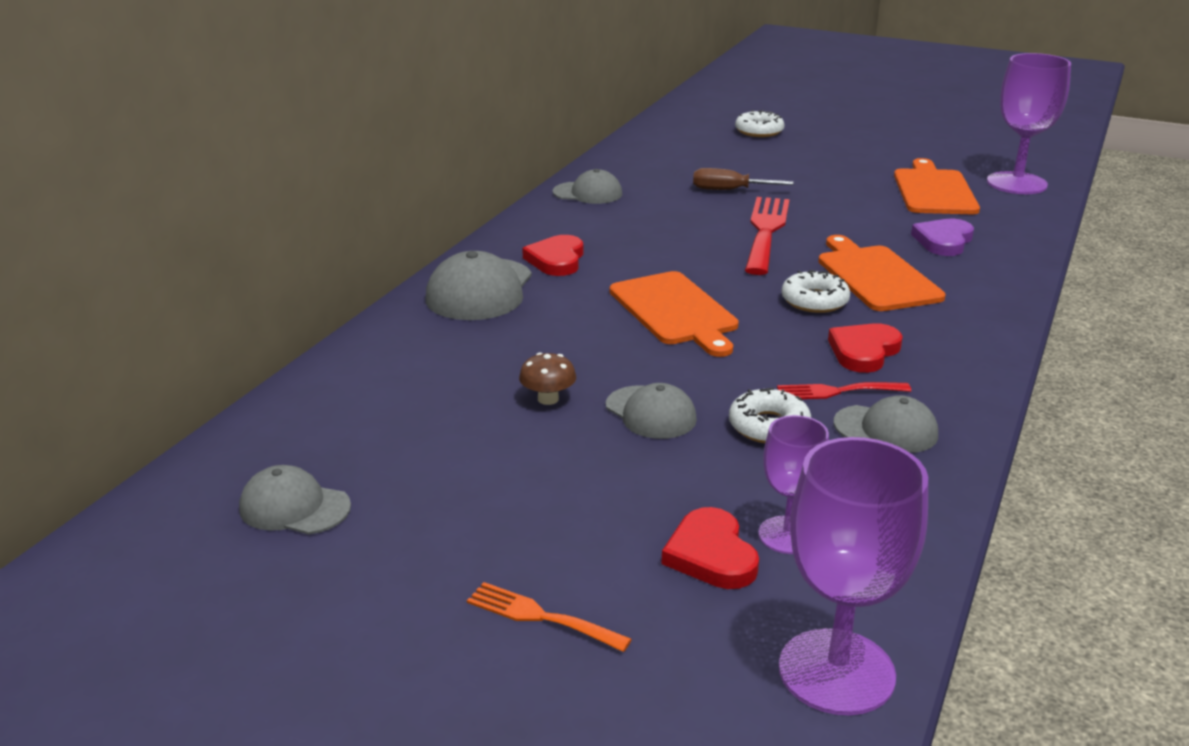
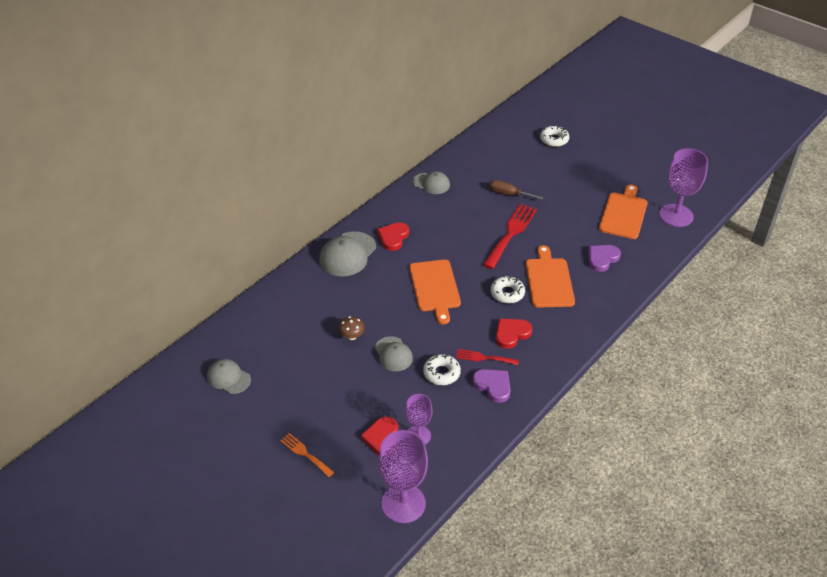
camera: 15 degrees right, 15 degrees up
(886, 429) = (493, 386): grey cap -> purple heart

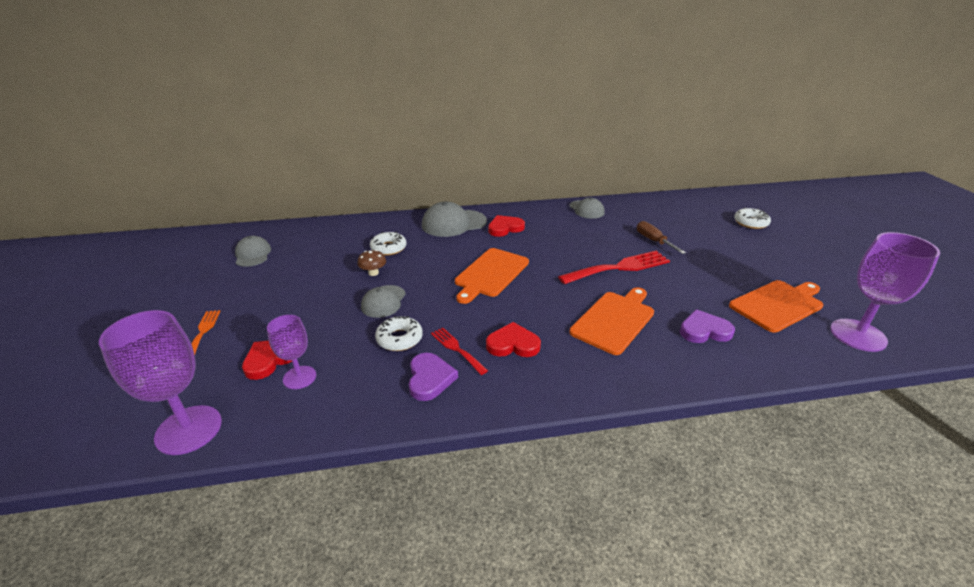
camera: 40 degrees right, 10 degrees down
(507, 293) = (554, 309): white donut -> white donut (388, 248)

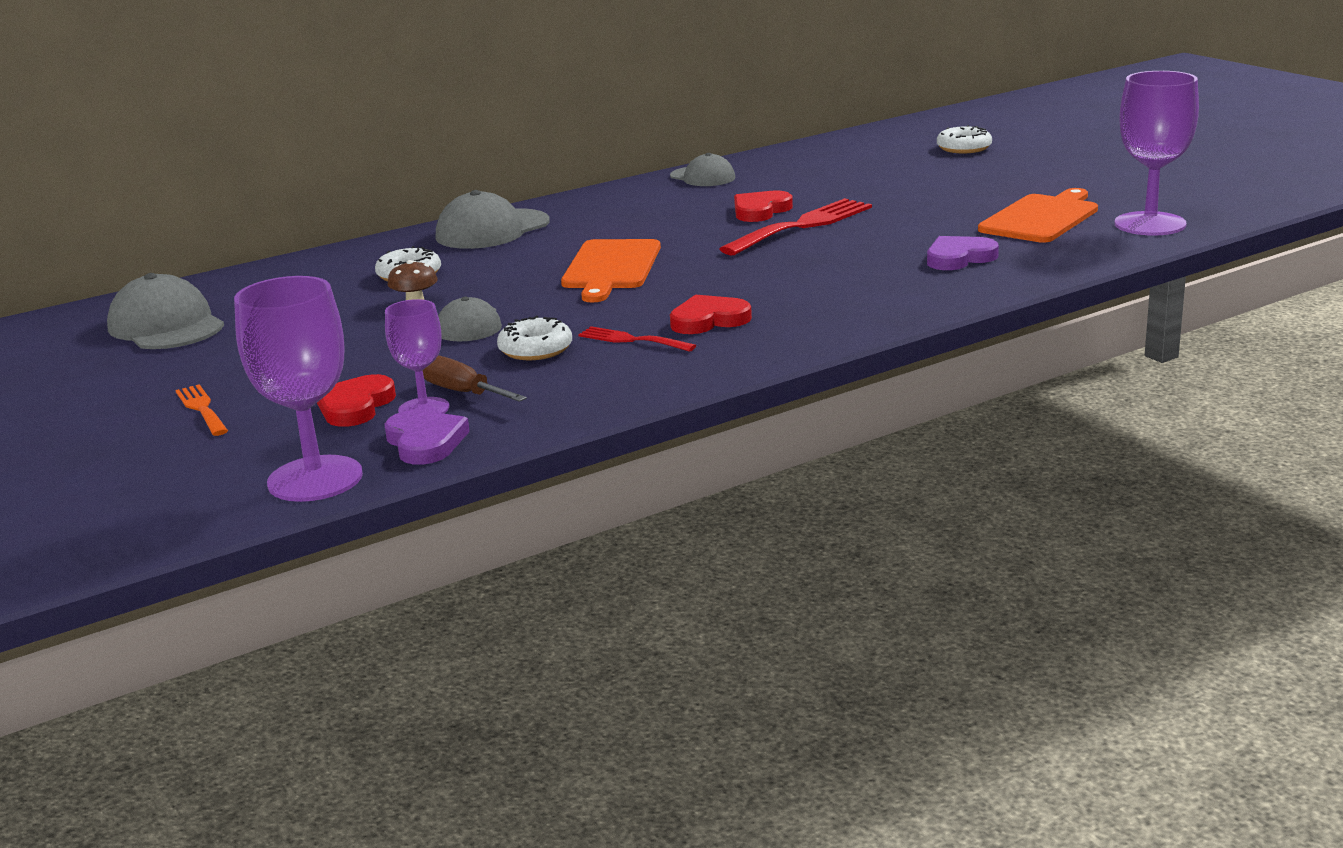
camera: 20 degrees left, 10 degrees down
(253, 254) = (166, 326): grey cap -> grey cap, size x1.58
(430, 378) = (620, 369): purple heart -> purple heart (425, 442)
(505, 228) = (586, 219): red heart -> red heart (760, 211)
(614, 320) = (833, 273): orange cutting board -> none
(653, 241) = (833, 191): brown screwdriver -> brown screwdriver (463, 392)

